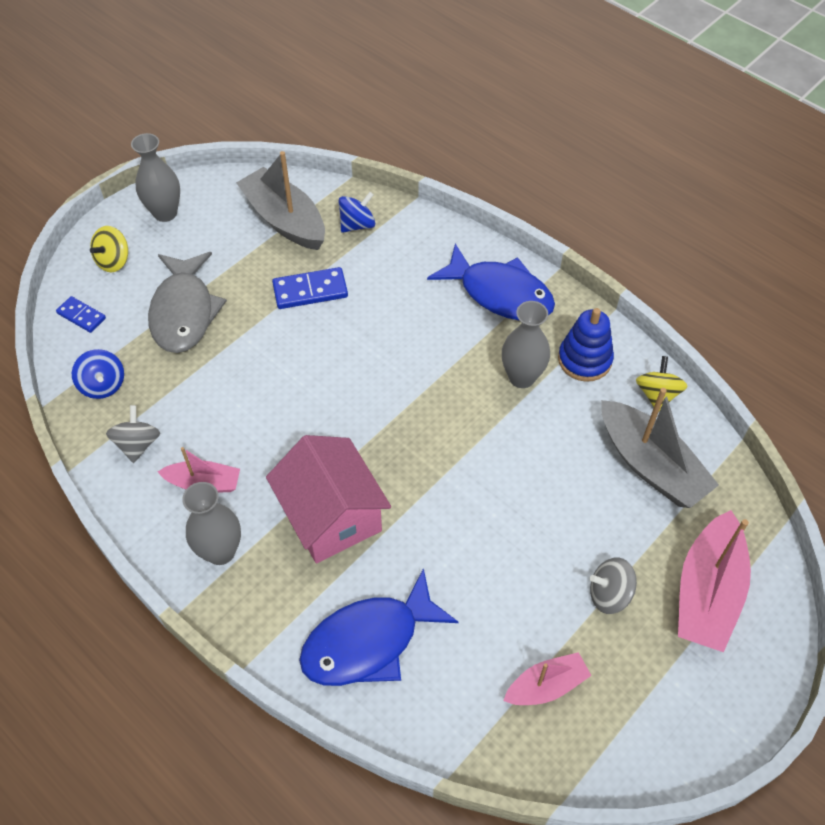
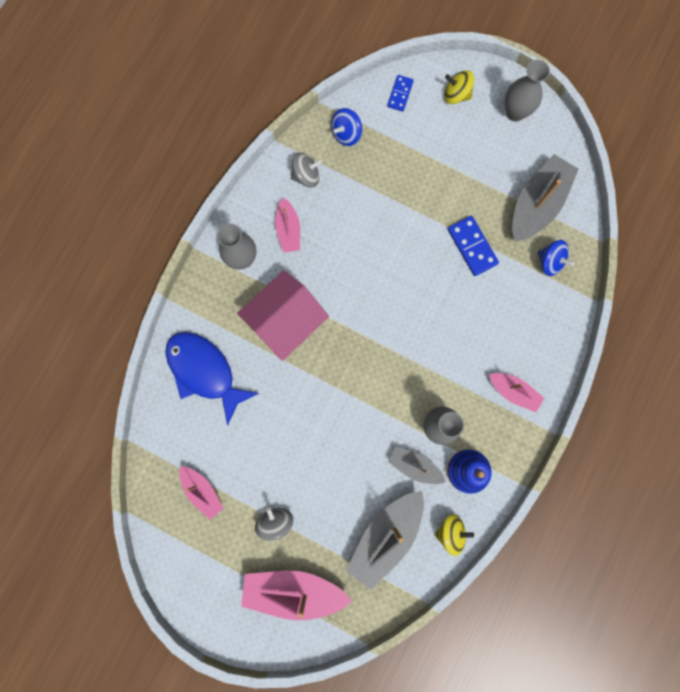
camera: 75 degrees right, 25 degrees up
(184, 312) = (424, 163): grey fish -> none
(500, 293) = (513, 392): blue fish -> pink boat
(567, 413) = (414, 466): none -> grey boat

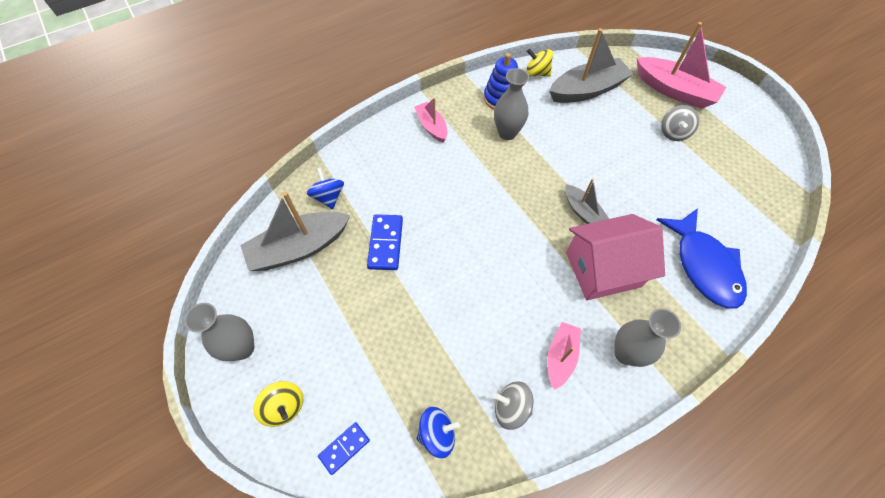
camera: 150 degrees left, 20 degrees down
(202, 491) = (733, 177): pink boat -> none
(414, 466) = (541, 118): grey boat -> grey boat (583, 212)

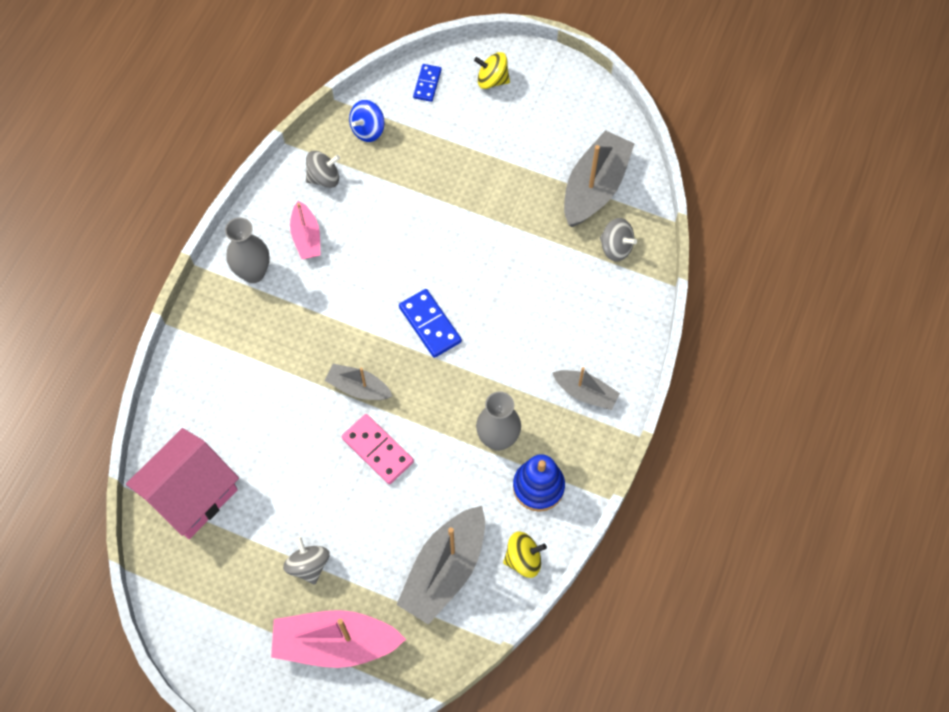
camera: 145 degrees right, 5 degrees up
(242, 348) = (561, 93): grey vase -> none
(328, 197) = (616, 247): blue spinning top -> grey spinning top
(385, 243) = (523, 238): blue domino -> blue domino (430, 324)
(431, 127) = (585, 393): pink boat -> grey boat
(592, 168) = (377, 450): none -> pink domino
(602, 269) = (309, 337): pink house -> pink house (191, 494)
(703, 265) = (214, 401): blue fish -> none

